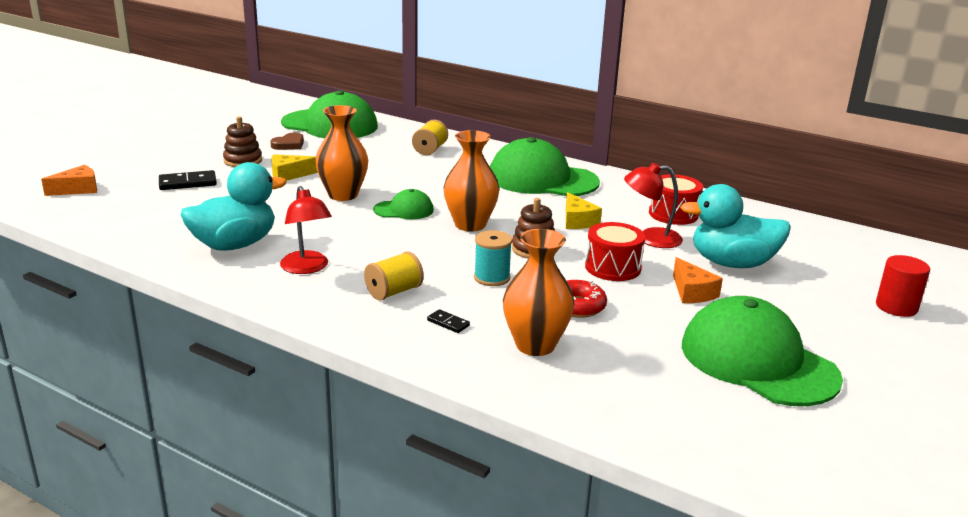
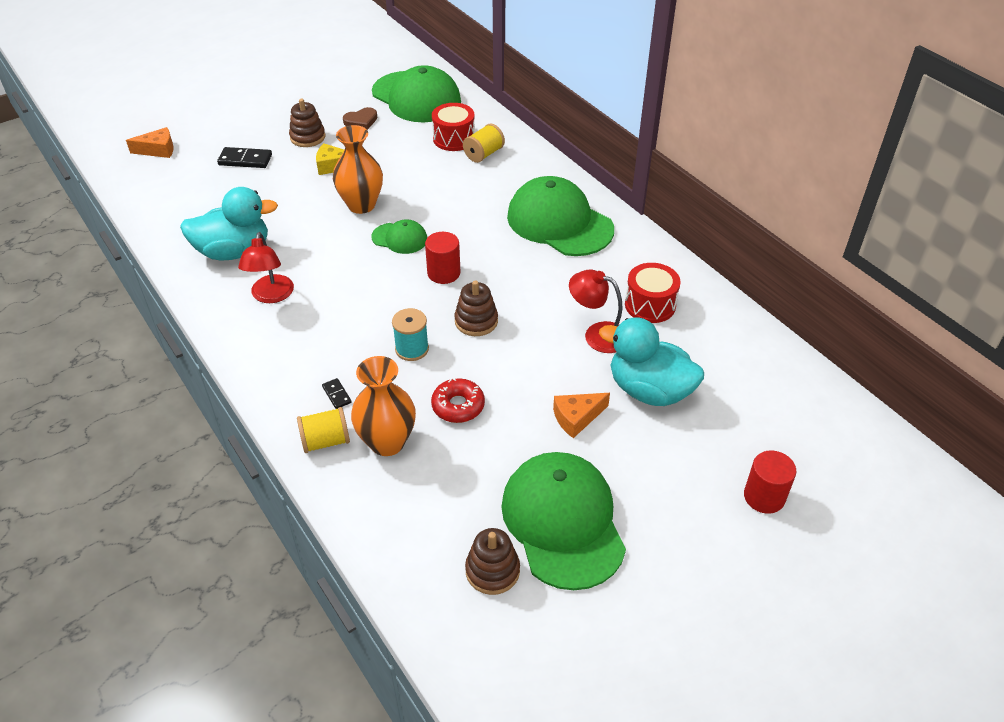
camera: 25 degrees right, 20 degrees up
(394, 292) = (319, 344): yellow spool -> yellow spool (325, 441)
(470, 225) = (443, 273): orange vase -> red cylinder
(577, 221) = (546, 292): yellow cheese -> none
(613, 267) = (529, 365): red drum -> red drum (454, 139)
(692, 292) = (577, 418): orange cheese -> orange cheese turned 60 degrees clockwise
(734, 411) = (492, 571): none -> brown stacking toy

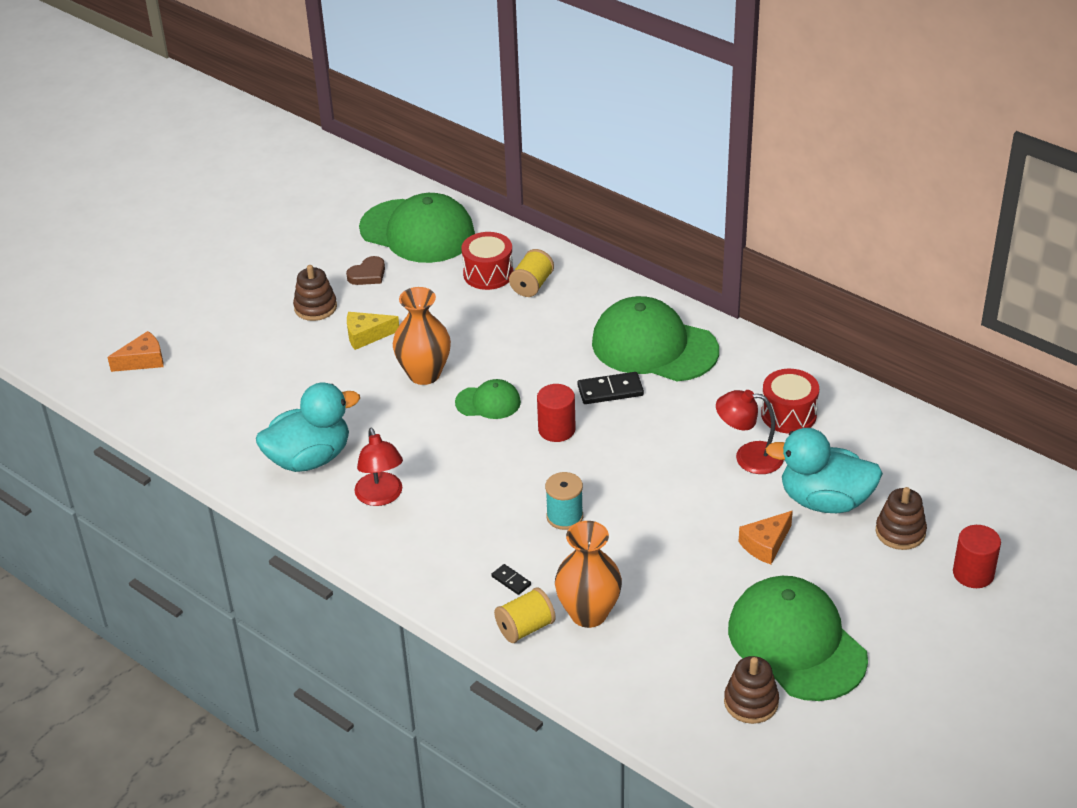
camera: 15 degrees left, 5 degrees down
(245, 160) = (257, 350): black domino -> black domino (610, 390)
(458, 406) = (642, 561): red donut -> none
(476, 321) = (617, 472): brown stacking toy -> brown stacking toy (900, 532)

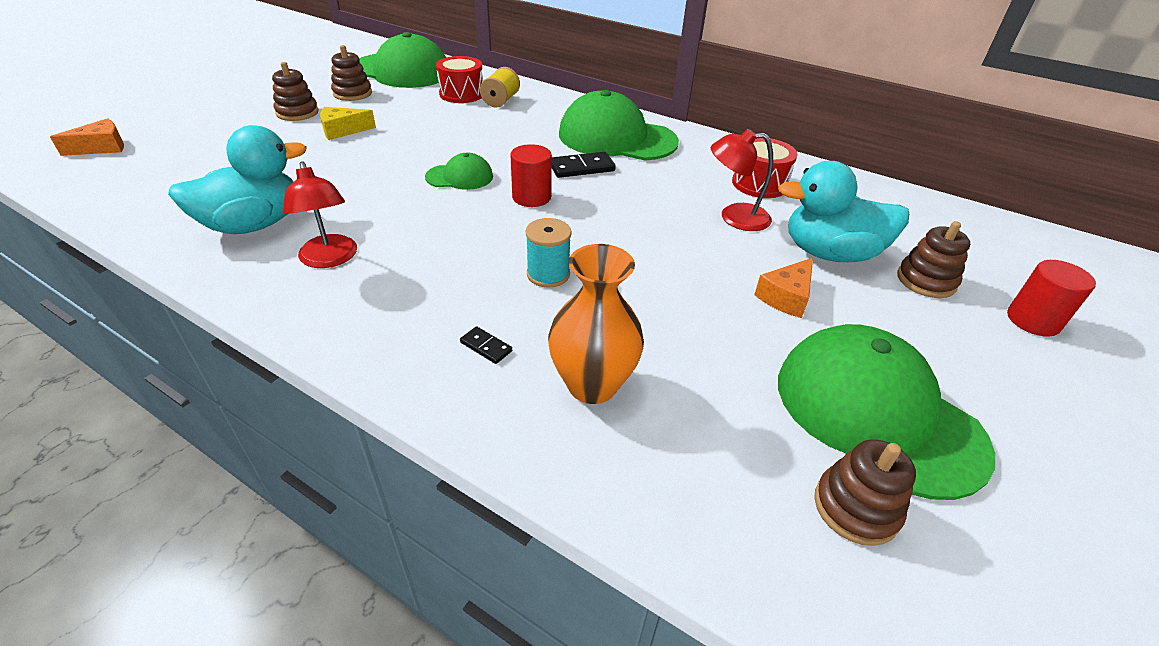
camera: 10 degrees left, 0 degrees up
(368, 274) = (352, 93): brown heart -> brown stacking toy
(424, 374) = (396, 156): orange vase -> none
(525, 628) = (507, 408): yellow spool -> none

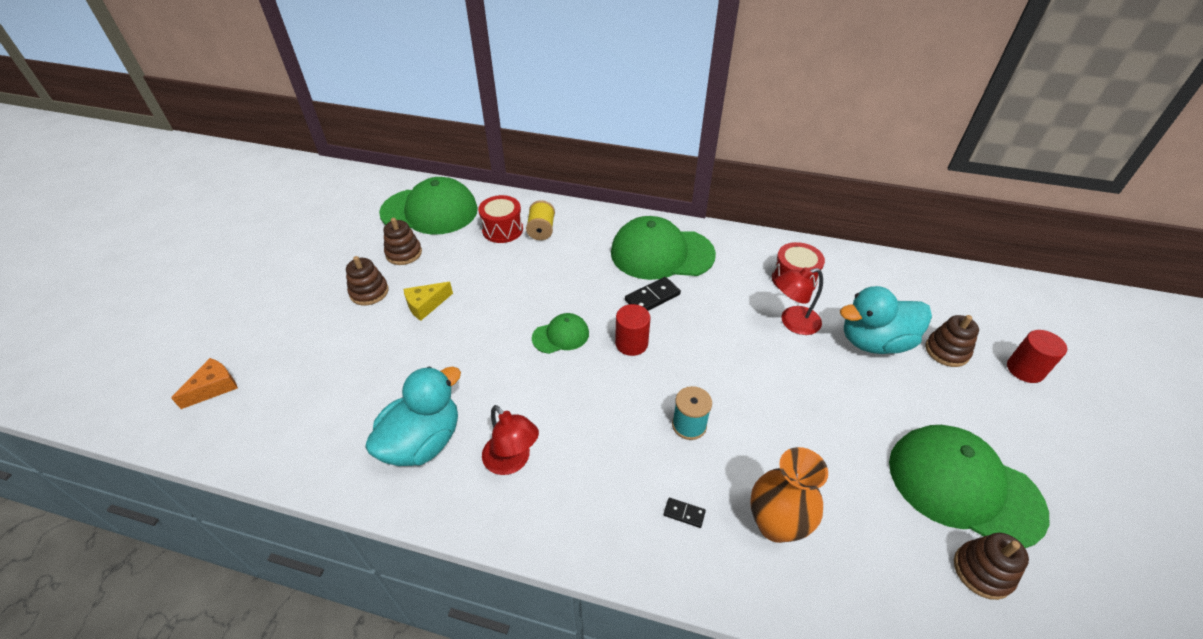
camera: 15 degrees left, 5 degrees up
(786, 297) = (864, 396): orange cheese -> none

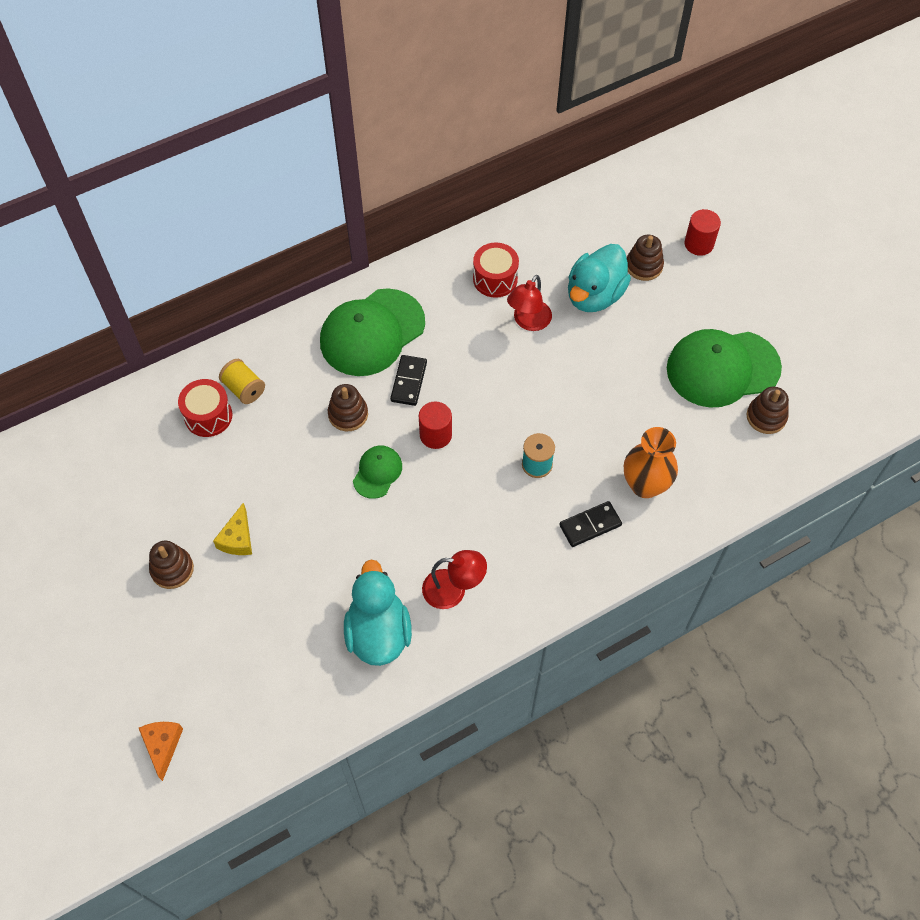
camera: 45 degrees left, 15 degrees up
(404, 253) = (150, 511): brown stacking toy -> brown stacking toy (348, 414)
(430, 211) = (112, 451): green cap -> none
(684, 513) = (590, 525): black domino -> black domino, size x1.80

